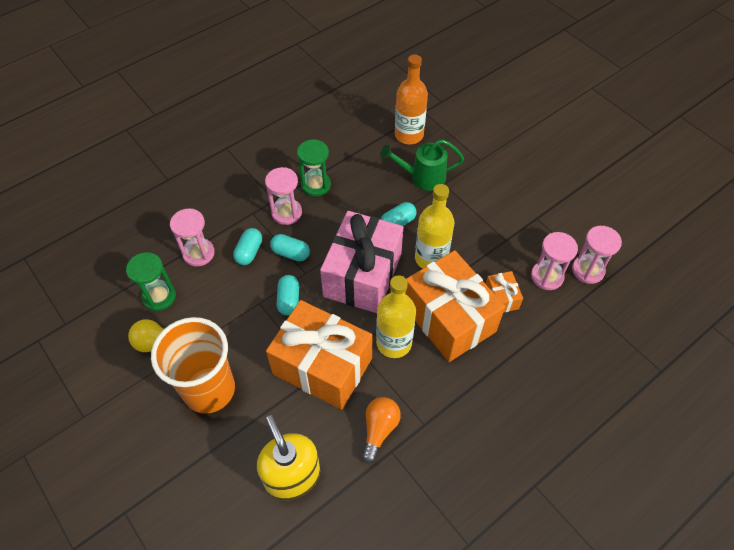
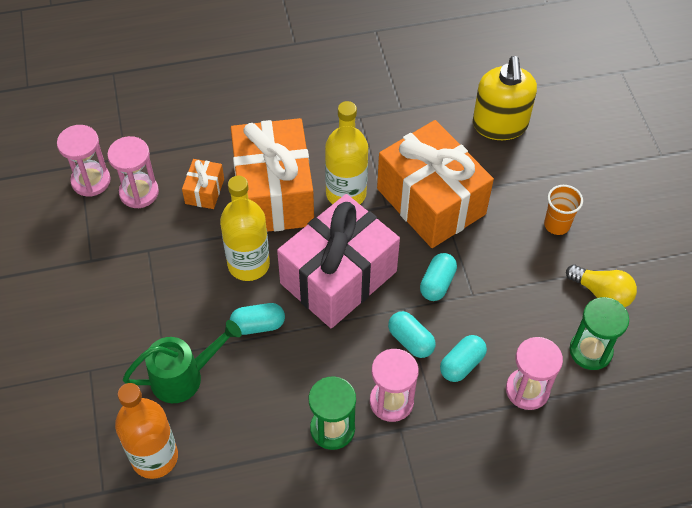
camera: 155 degrees left, 0 degrees up
(209, 390) = (557, 225): orange cup -> orange cup, size x0.45
(379, 429) = (403, 128): orange light bulb -> none
(422, 177) = (184, 376): green watering can -> green watering can turned 45 degrees counterclockwise

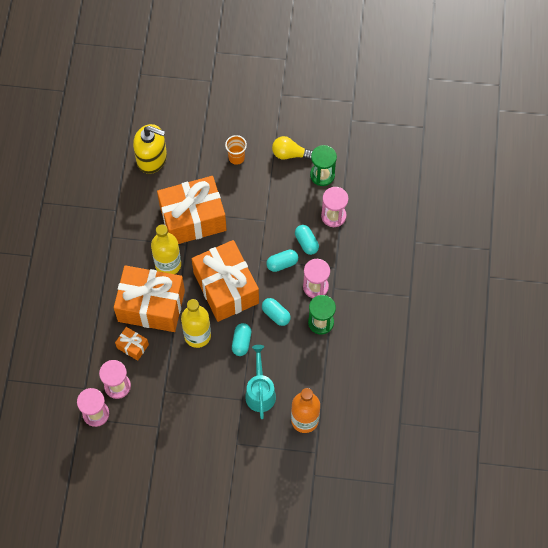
camera: 70 degrees left, 10 degrees up
(184, 376) = (260, 392): green watering can -> turquoise watering can
(338, 277) = (226, 288): pink gift -> orange gift
(437, 283) = (251, 236): turquoise capsule -> turquoise capsule (276, 314)
(602, 293) = (290, 154): yellow light bulb -> yellow light bulb turned 135 degrees counterclockwise

